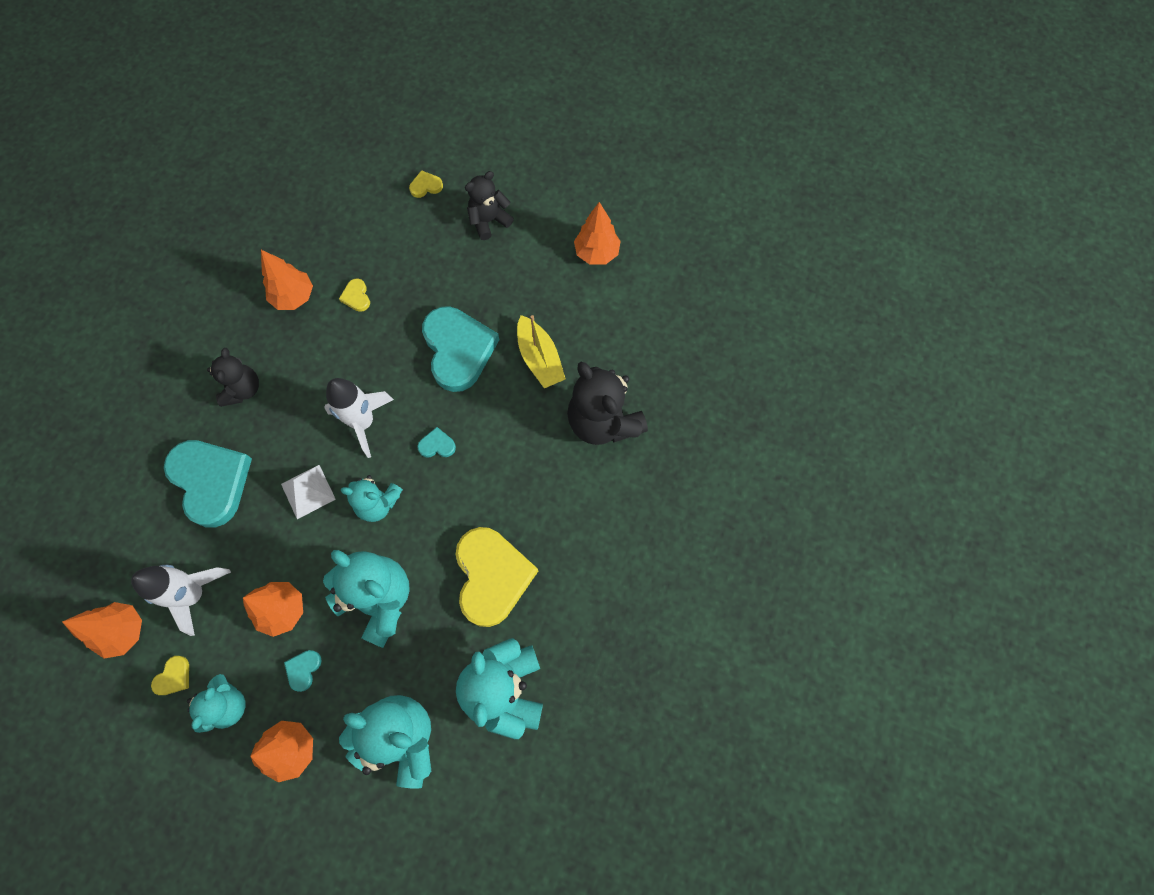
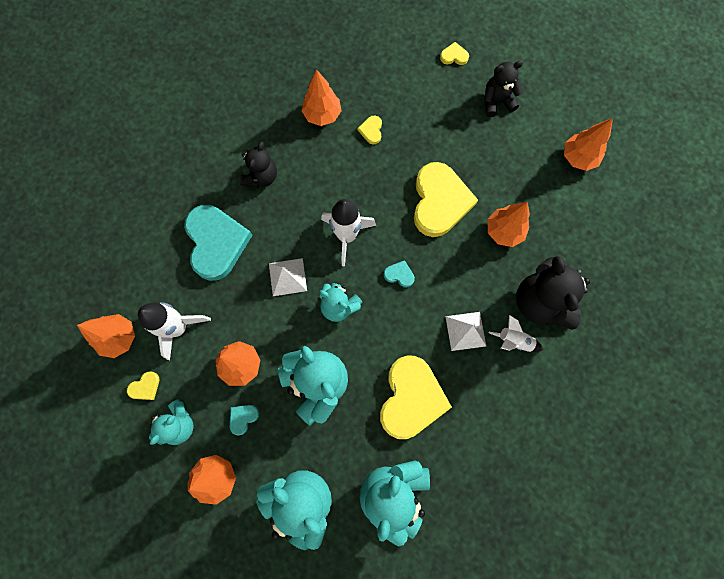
camera: 20 degrees right, 5 degrees up
(458, 350) = (439, 202): turquoise heart -> yellow heart
(530, 481) = (465, 331): none -> white pyramid
(539, 358) = (504, 231): yellow boat -> orange tree
(587, 473) = (514, 340): none -> white rocket

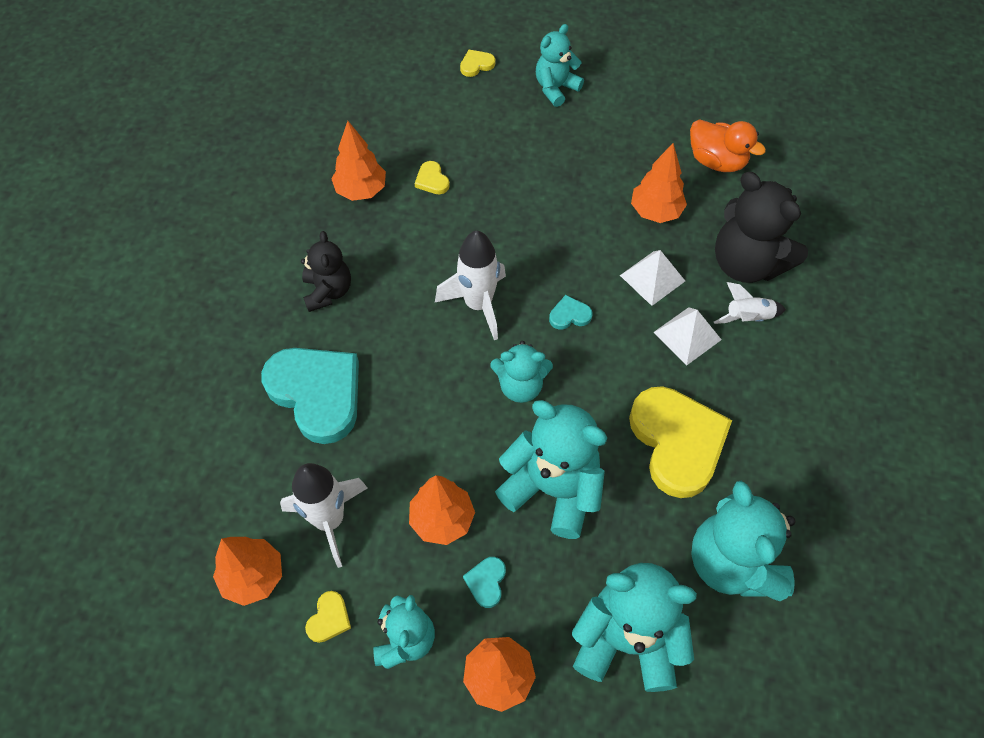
camera: 30 degrees left, 15 degrees down
(287, 277) = (435, 386): white pyramid -> white pyramid (652, 278)
(439, 202) = (562, 216): yellow heart -> none
(497, 102) = (556, 88): black teddy bear -> turquoise teddy bear
(572, 215) = (717, 161): none -> orange duck
(578, 158) = (682, 103): orange tree -> none

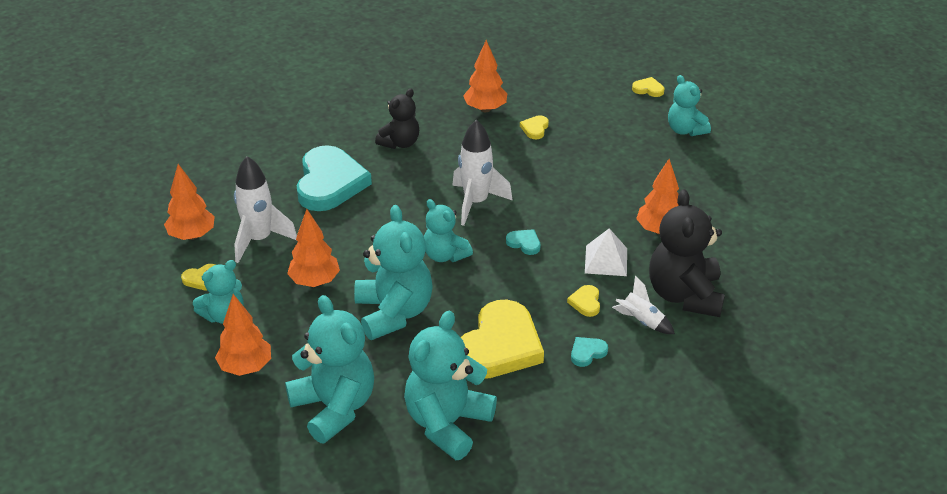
camera: 45 degrees right, 20 degrees down
(486, 582) = (298, 324): turquoise heart -> turquoise heart (587, 353)
(556, 88) = (685, 130): turquoise teddy bear -> turquoise teddy bear turned 120 degrees counterclockwise
(687, 336) = (585, 302): white pyramid -> yellow heart
(717, 161) = (746, 231): orange duck -> none

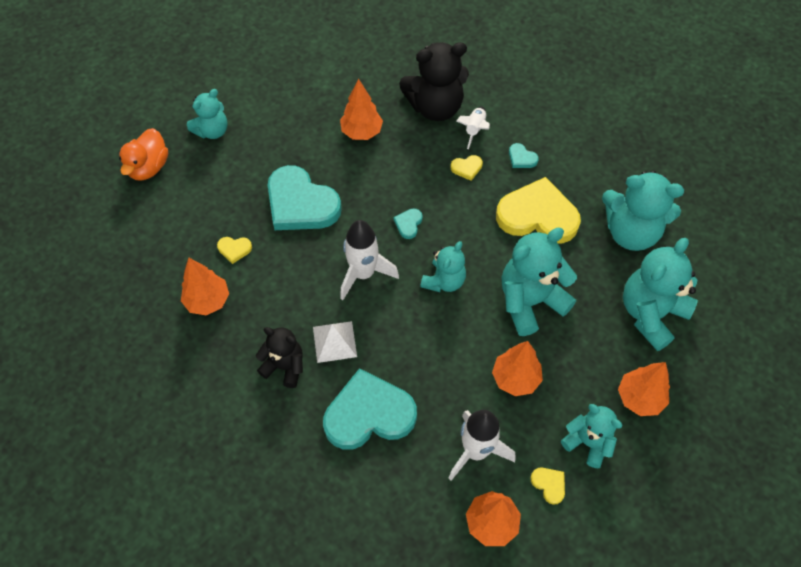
camera: 105 degrees left, 20 degrees up
(575, 175) = (301, 204): none -> turquoise heart
(606, 260) = (411, 162): white pyramid -> white pyramid (334, 341)
(648, 89) = (149, 167): yellow heart -> orange duck

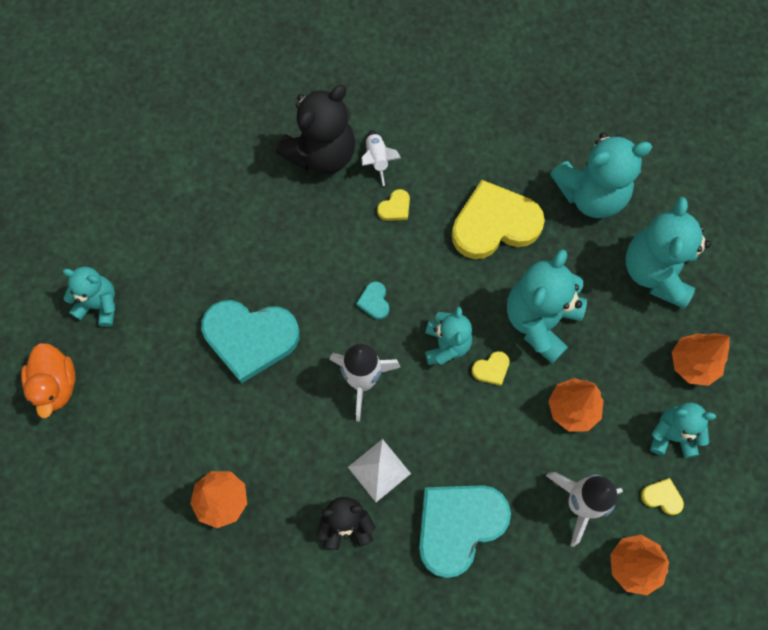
camera: 30 degrees left, 10 degrees up
(212, 131) = (99, 305): turquoise teddy bear -> turquoise teddy bear turned 90 degrees counterclockwise
(234, 249) = (213, 428): yellow heart -> yellow heart (491, 369)
(361, 132) = (263, 222): orange tree -> none
(521, 158) = (442, 168): turquoise heart -> none

